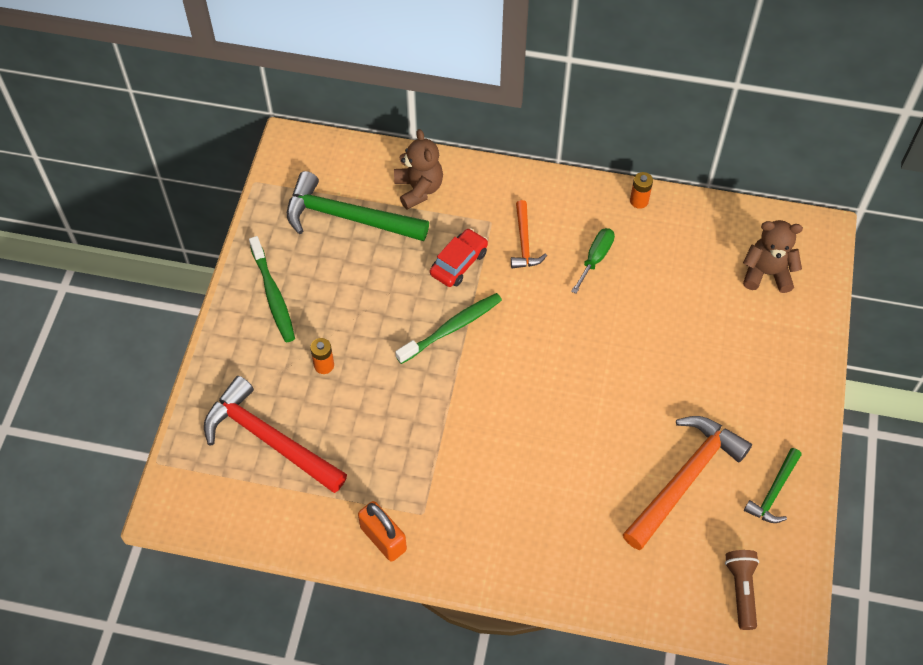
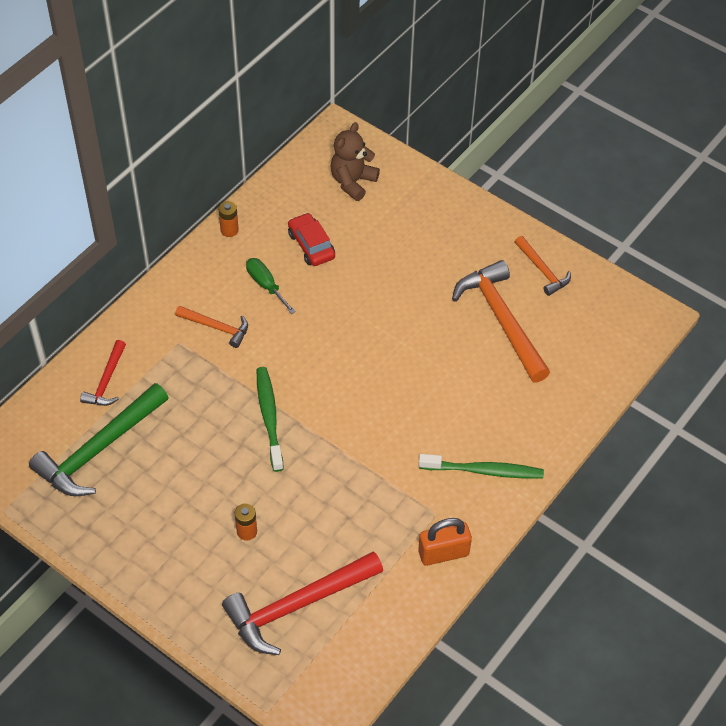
camera: 65 degrees left, 5 degrees down
(273, 295) = (145, 544): green toothbrush -> green toothbrush (484, 471)
(419, 189) = (106, 381): brown teddy bear -> red hammer
(459, 263) = (206, 384): red car -> red car (311, 245)
(741, 590) = (611, 329): brown flashlight -> none
(773, 492) = (542, 270): green hammer -> orange hammer

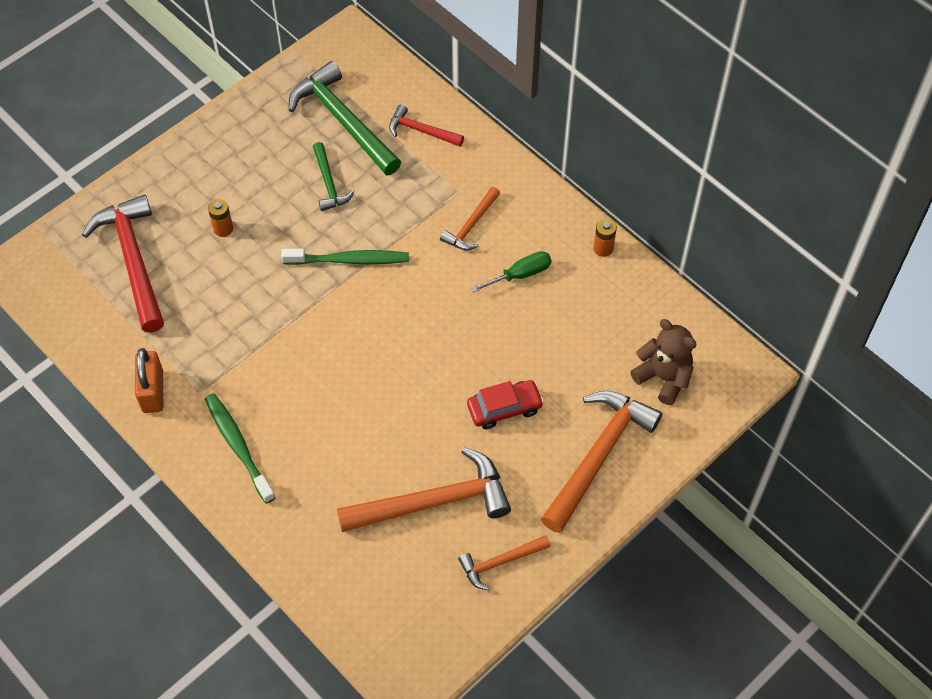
camera: 100 degrees right, 5 degrees up
(180, 449) = (329, 183): none -> green hammer
(311, 245) = (571, 323): red car -> red car (504, 408)
(433, 217) = (599, 456): none -> orange hammer
(484, 471) = (238, 446): green toothbrush -> green toothbrush turned 135 degrees clockwise

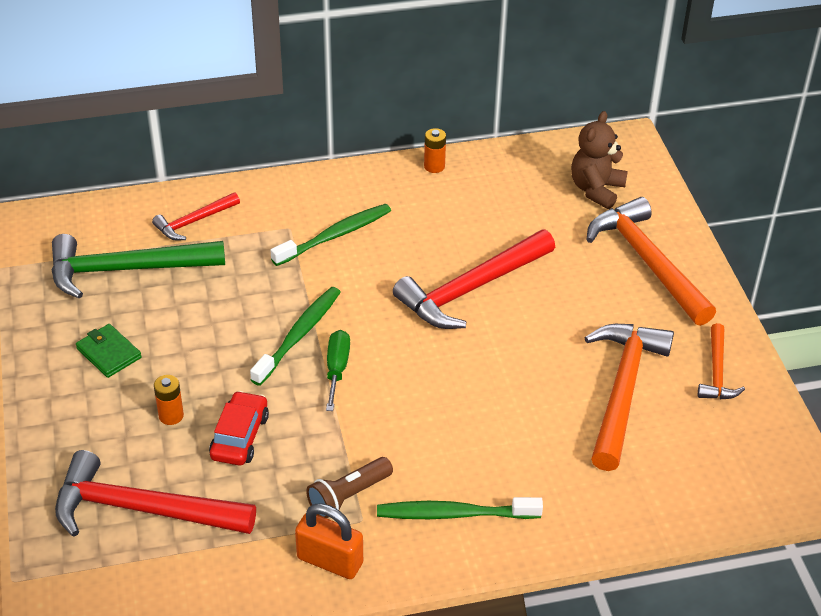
camera: 60 degrees left, 15 degrees down
(215, 372) = (348, 496): none -> brown flashlight
(257, 160) = (108, 353): none -> green wallet
(329, 183) = (192, 311): green hammer -> none
(471, 225) = (335, 235): orange hammer -> green toothbrush
(475, 345) = (471, 289): none -> red hammer
(504, 408) = (555, 299): red car -> red car (240, 436)
(520, 274) = (418, 227): green screwdriver -> green screwdriver (337, 369)
(663, 377) = (596, 190): brown teddy bear -> brown teddy bear turned 45 degrees counterclockwise

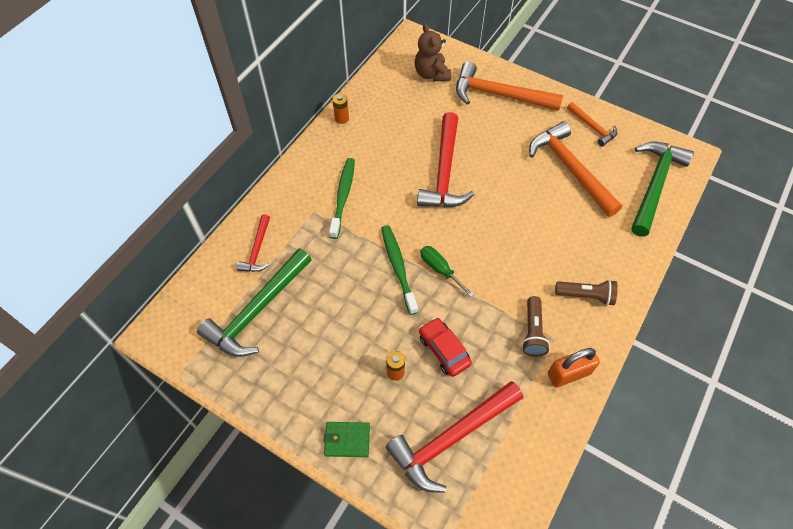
camera: 45 degrees left, 15 degrees up
(108, 353) = (314, 368): green wallet -> green wallet (347, 440)
(454, 514) = (586, 296): green toothbrush -> brown flashlight
(706, 483) = (654, 185): none -> green hammer

